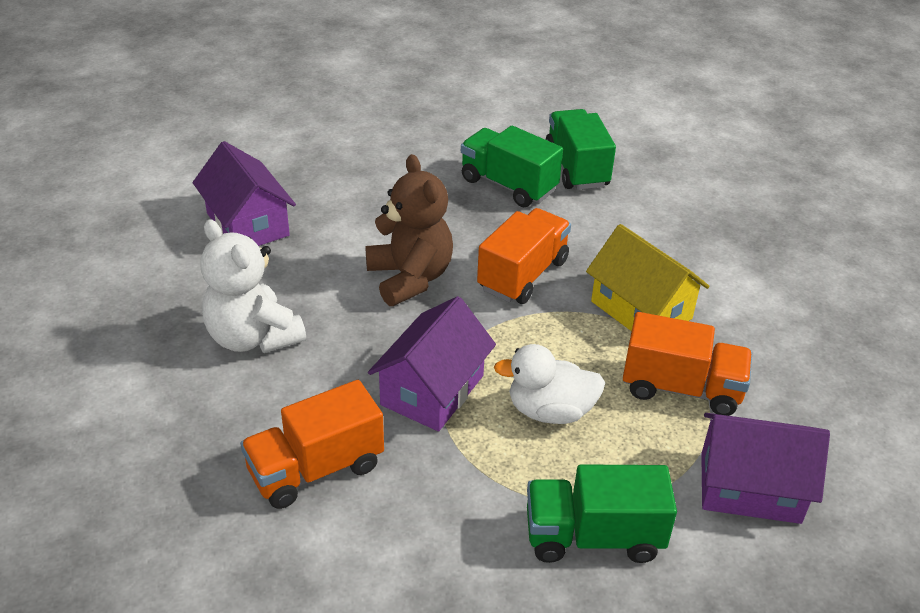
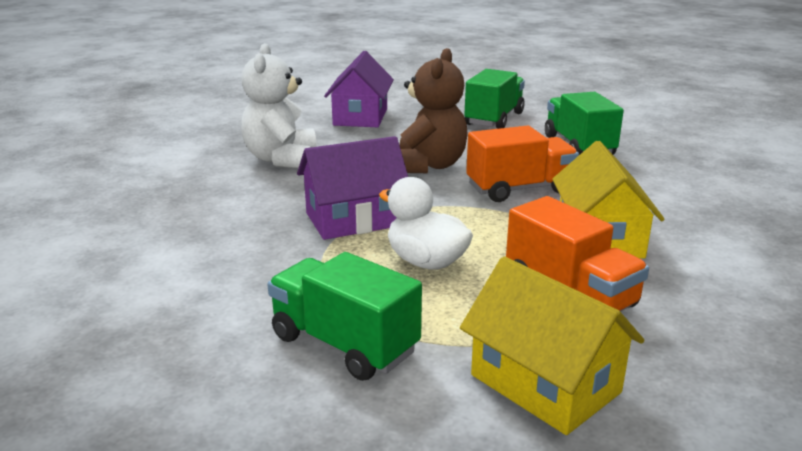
camera: 40 degrees right, 15 degrees down
(316, 469) = (215, 225): orange truck -> none
(576, 168) = (654, 152): green truck -> green truck (494, 119)
(750, 487) = (545, 383): purple house -> yellow house

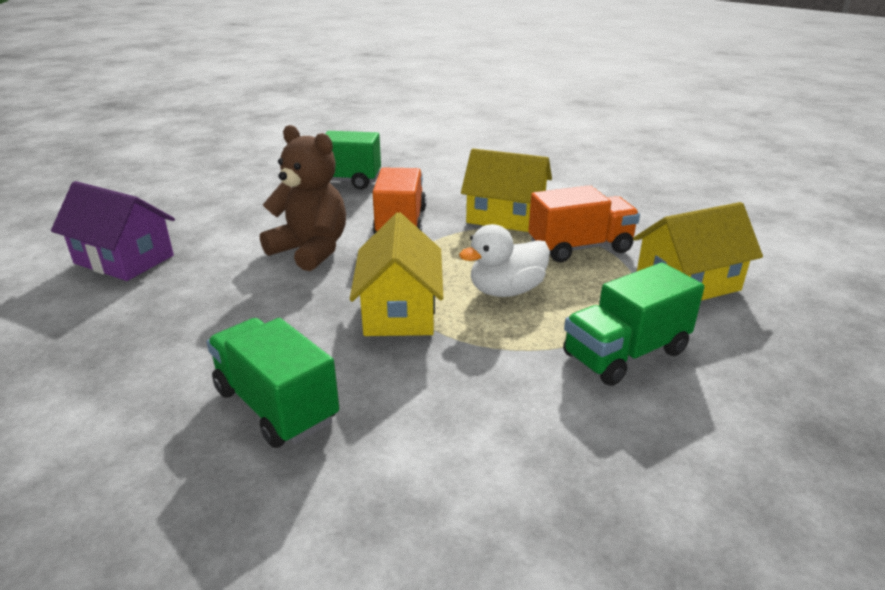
camera: 70 degrees left, 5 degrees up
(282, 159) = (194, 332): white teddy bear -> none
(354, 219) = (400, 311): purple house -> yellow house
(494, 119) = (234, 197): green truck -> green truck (276, 405)

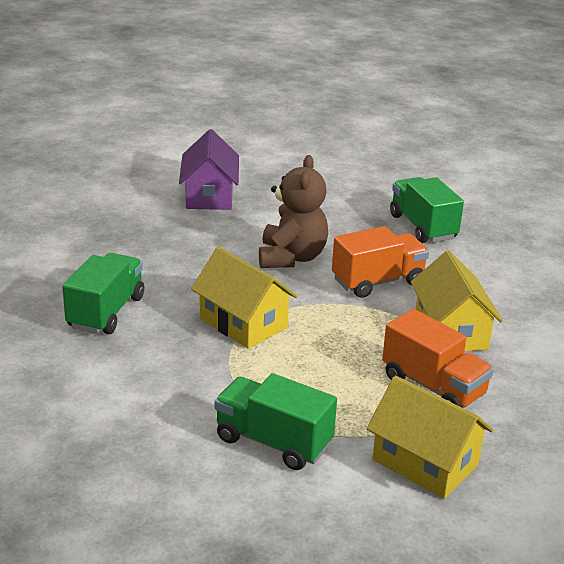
camera: 60 degrees right, 0 degrees up
(400, 311) = (243, 323): yellow house -> yellow house turned 75 degrees clockwise
(506, 291) = (316, 363): white duck -> none

